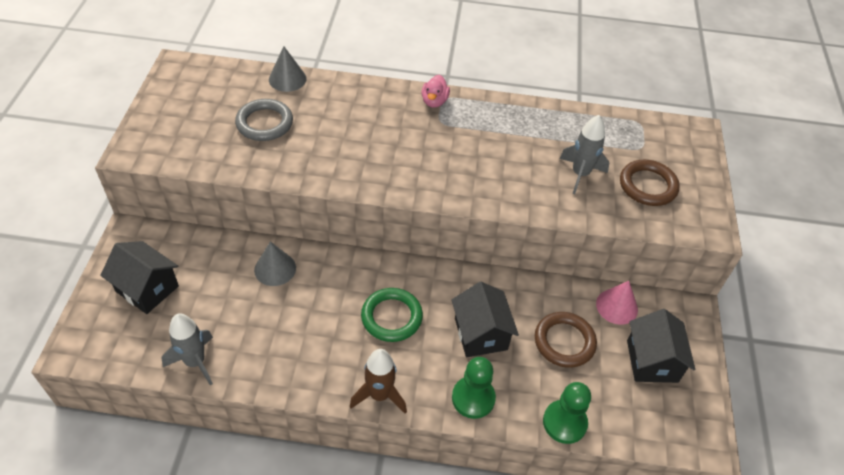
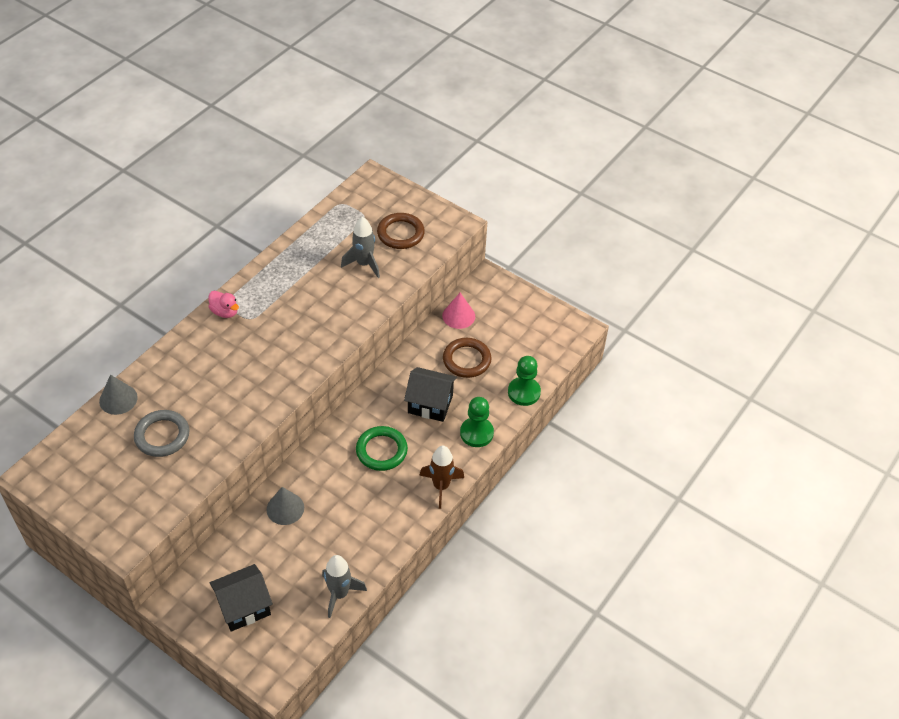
camera: 60 degrees left, 0 degrees up
(652, 361) = (510, 321): black house -> none

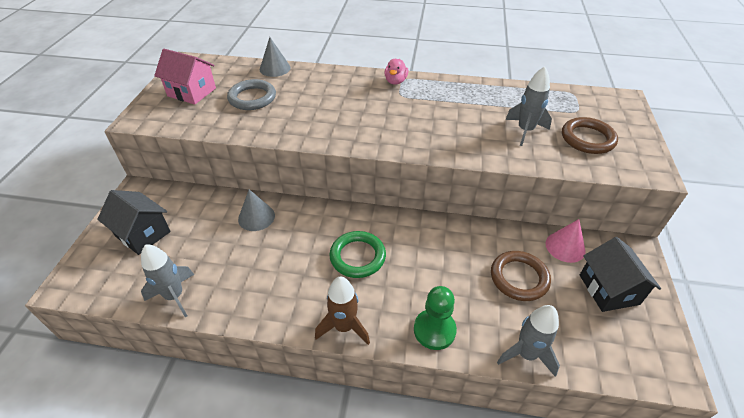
camera: 65 degrees right, 5 degrees down
(107, 485) = (192, 92): none -> pink house
(430, 404) = (440, 271): black house -> black house (608, 289)
(524, 392) = (526, 354): green pawn -> grey rocket

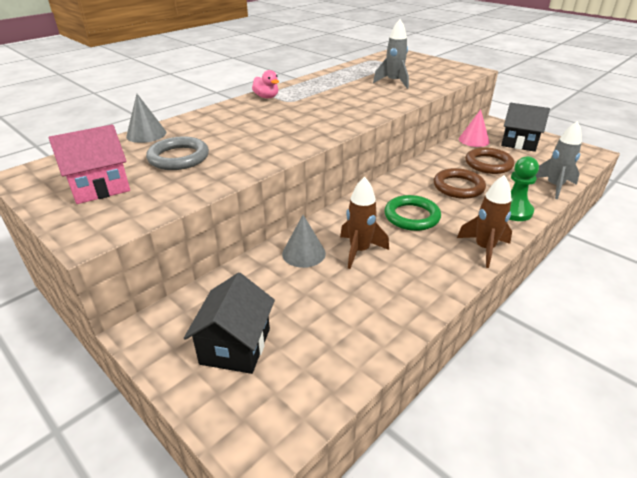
camera: 55 degrees left, 10 degrees down
(143, 234) = (235, 346): black house -> black house turned 60 degrees counterclockwise
(175, 296) = (366, 344): grey rocket -> none
(281, 245) = (359, 251): none -> brown rocket
(587, 139) = (424, 72): brown ring -> brown ring (458, 187)

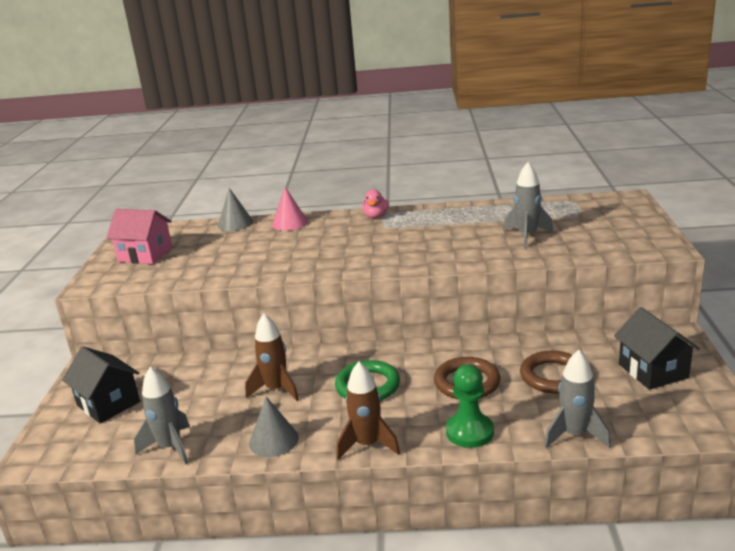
camera: 50 degrees right, 10 degrees down
(178, 157) = (217, 250): grey ring -> none
(235, 346) = (108, 403): black house -> black house turned 75 degrees clockwise
(303, 253) = (240, 370): grey cone -> grey cone (273, 440)
(368, 338) = (170, 447): none -> grey rocket
(474, 140) = (598, 344): pink cone -> pink cone (290, 223)

